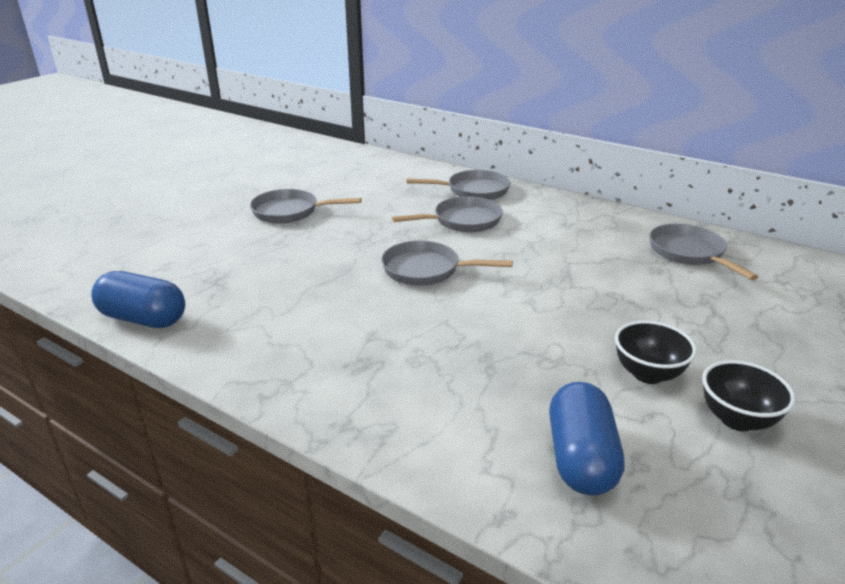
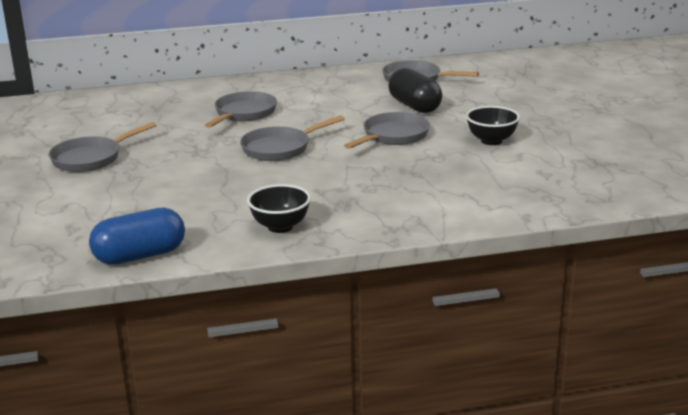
camera: 45 degrees left, 5 degrees down
(473, 191) = (210, 93): grey pan -> grey pan (393, 136)
(581, 458) = (520, 184): blue capsule -> none
(633, 284) = (414, 106): none -> black capsule
(737, 419) = (555, 140): black bowl -> black bowl (280, 227)

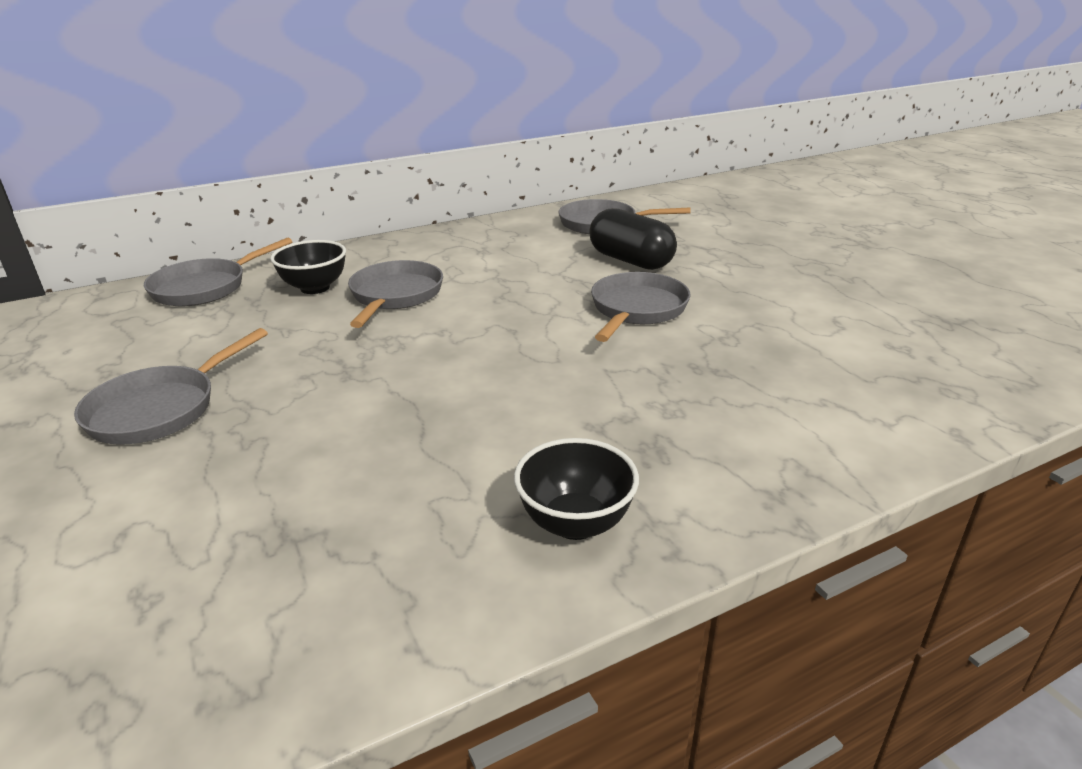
camera: 15 degrees left, 5 degrees up
(140, 256) = (319, 664): blue capsule -> none
(280, 148) = (481, 350): grey pan -> grey pan (205, 287)
(491, 141) = (777, 302): black bowl -> black bowl (315, 288)

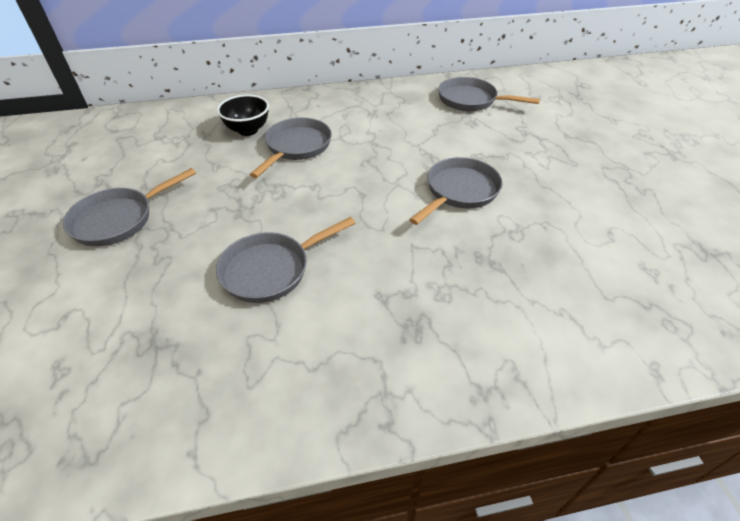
camera: 15 degrees right, 15 degrees up
(205, 287) = (181, 118): grey pan -> grey pan (271, 270)
(575, 523) = (333, 380): black bowl -> none
(630, 261) = (475, 141): black capsule -> none

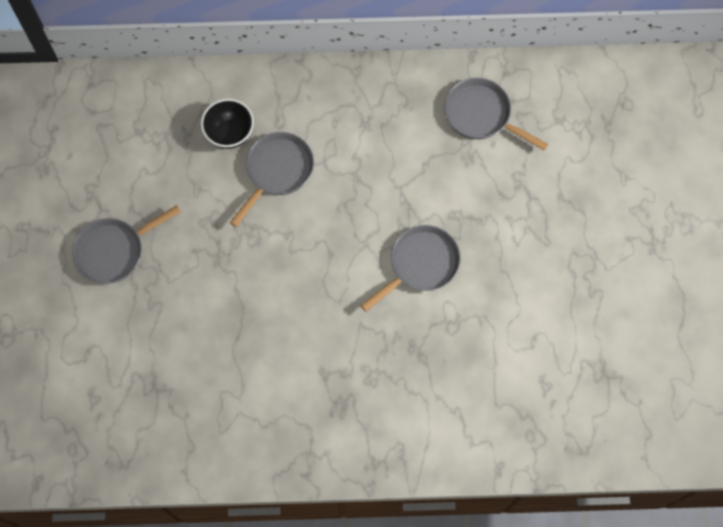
camera: 10 degrees right, 25 degrees up
(271, 270) = (241, 331): grey pan -> none

